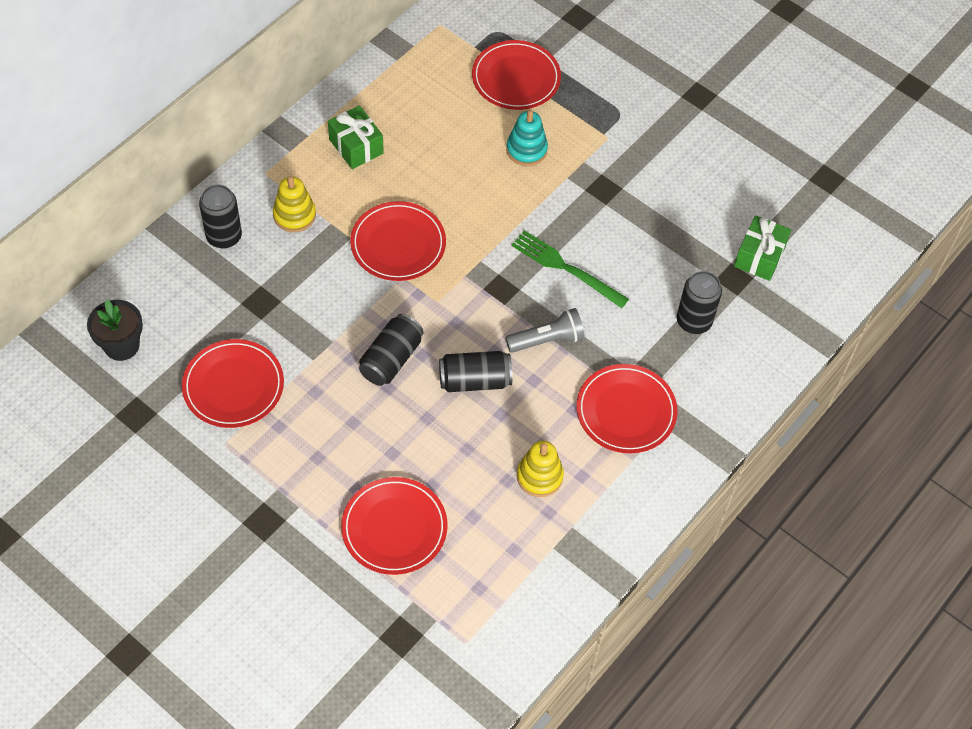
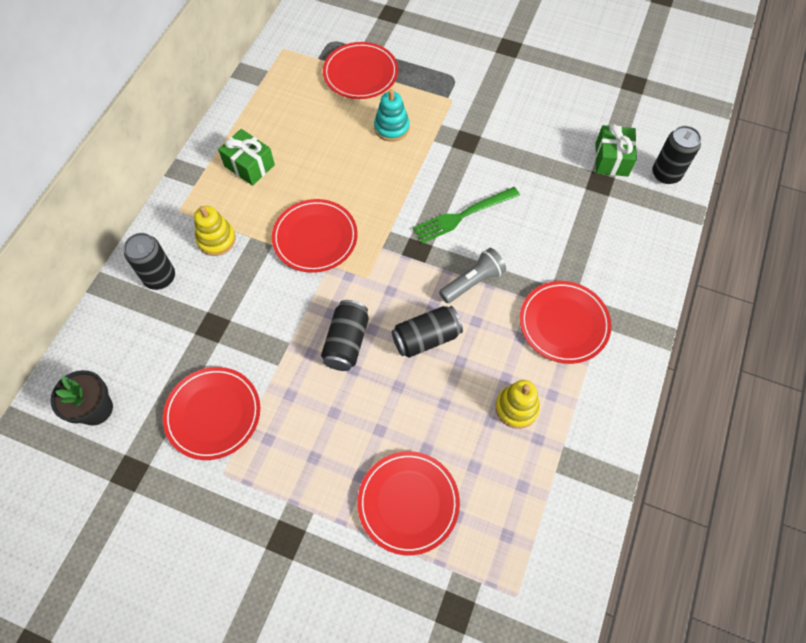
camera: 15 degrees left, 5 degrees up
(565, 268) = (463, 215): green fork -> green fork turned 45 degrees counterclockwise
(694, 321) = (584, 228): black can -> black can (666, 174)

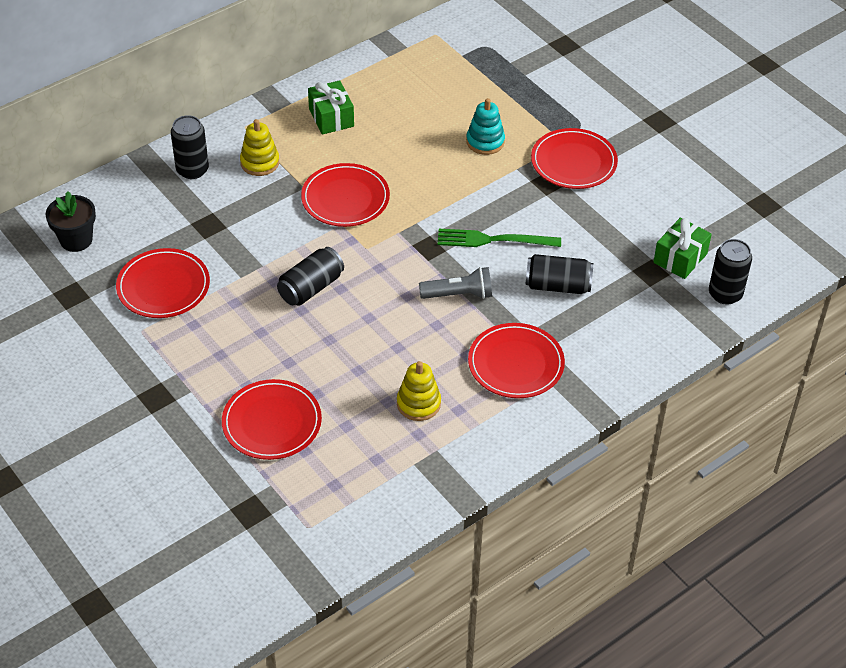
camera: 30 degrees right, 15 degrees down
(360, 73) = (492, 84): red plate -> red plate (573, 162)
(426, 338) = (382, 317): black can -> black can (557, 286)

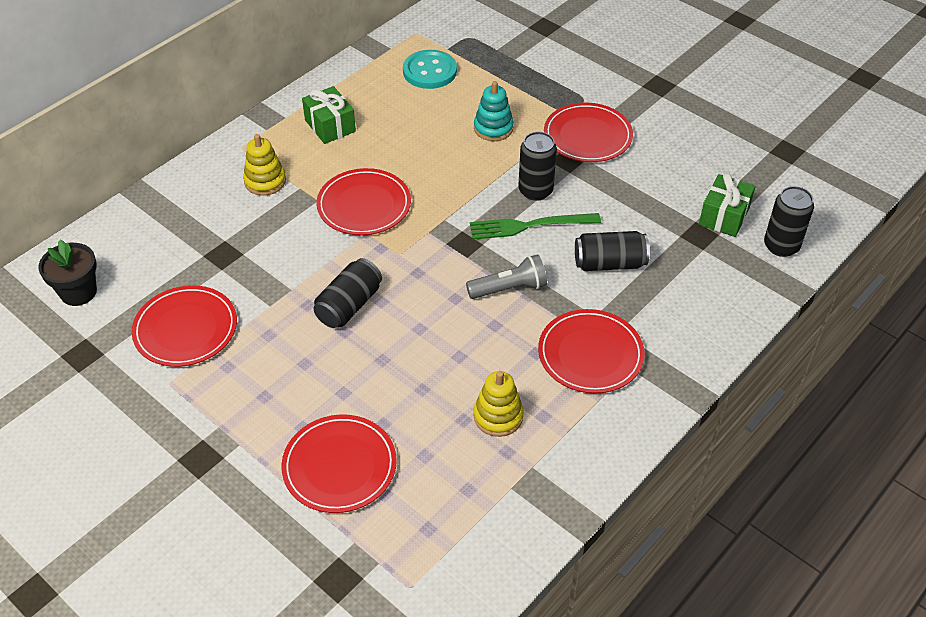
camera: 10 degrees left, 0 degrees up
(192, 170) = (194, 199): black can -> black can (535, 191)
(439, 76) = (429, 71): none -> turquoise button

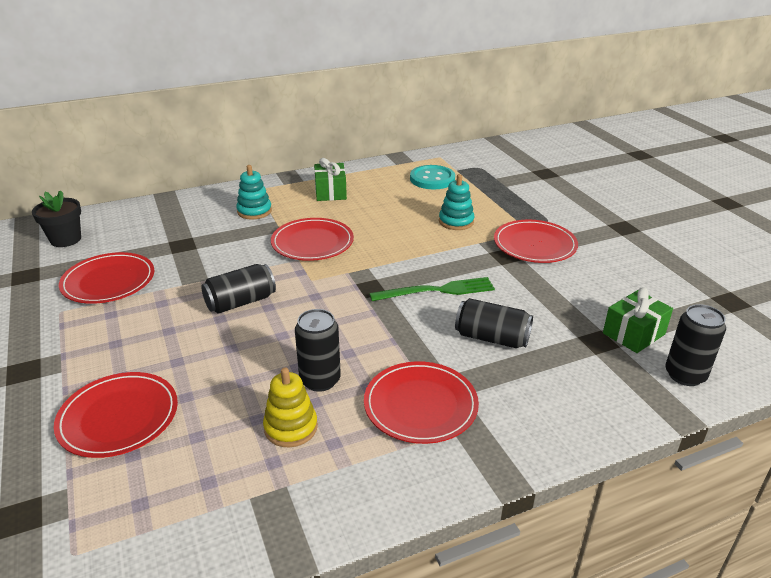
camera: 25 degrees right, 15 degrees down
(265, 181) = (254, 211): yellow stacking toy -> turquoise stacking toy
(509, 288) = (384, 330): grey flashlight -> none
(529, 226) = (437, 291): green fork -> green fork turned 150 degrees clockwise
(535, 191) = (461, 269): black can -> black can (320, 380)

